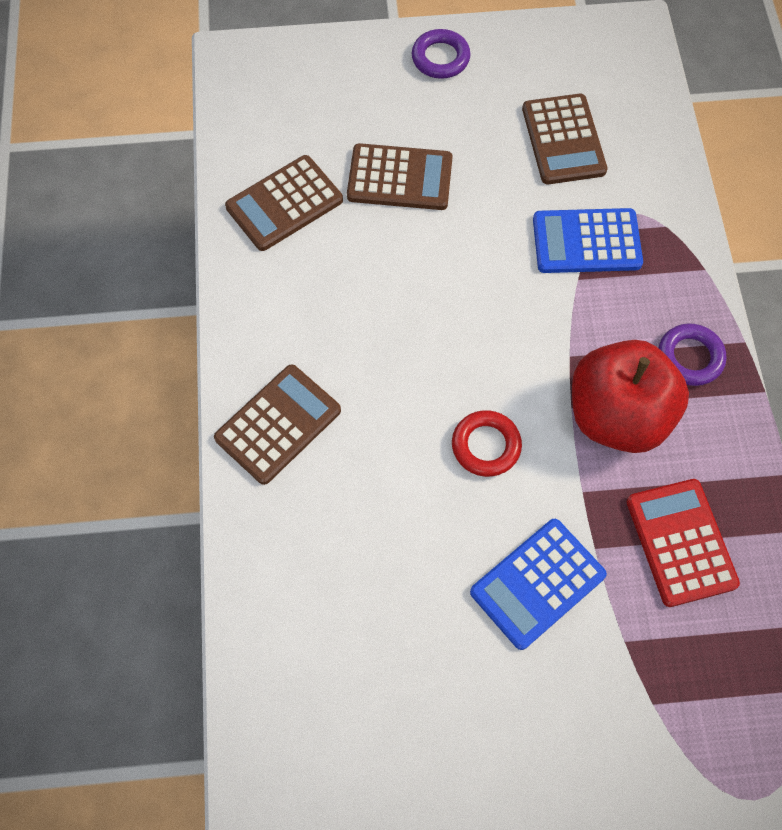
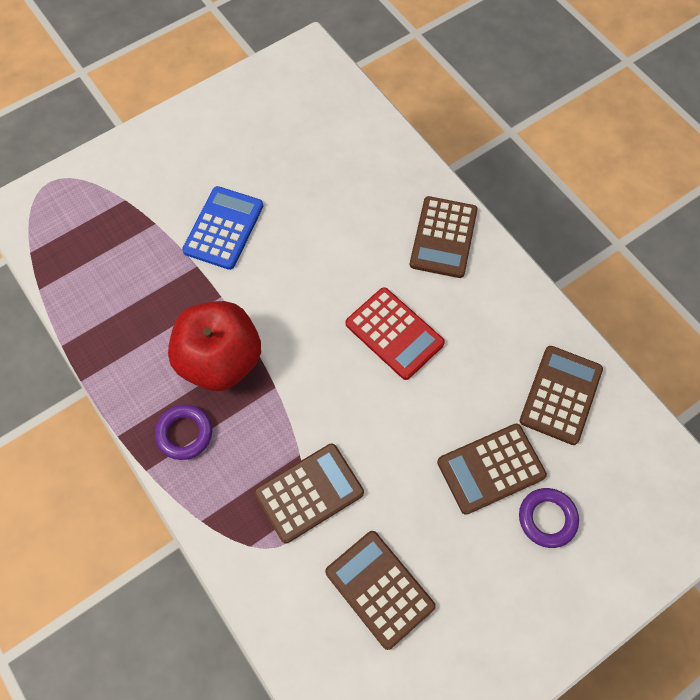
camera: 150 degrees right, 0 degrees up
(440, 58) = (540, 621): purple ring -> purple ring (547, 518)
(486, 446) = (300, 293): red ring -> none
(586, 242) = (309, 493): blue calculator -> brown calculator
(681, 542) = (142, 297): red calculator -> red calculator (394, 333)

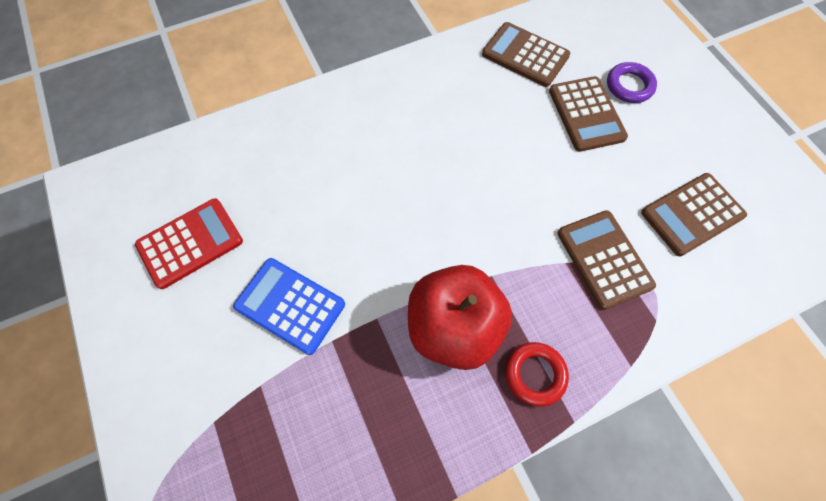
camera: 80 degrees left, 0 degrees up
(184, 433) = (535, 374): purple ring -> red ring
(394, 333) = (450, 162): red calculator -> red calculator (190, 243)
(443, 237) = (357, 106): brown calculator -> none

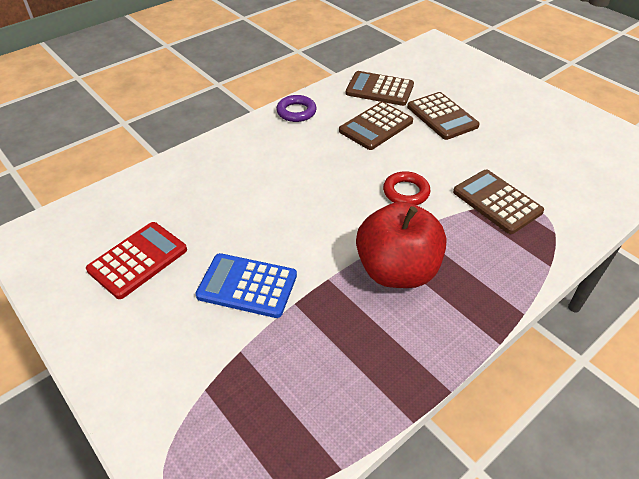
camera: 15 degrees left, 20 degrees down
(535, 374) = (477, 288): red ring -> red ring (406, 192)
(629, 86) = (466, 95): purple ring -> purple ring (296, 112)
(692, 214) = (549, 162): brown calculator -> brown calculator (376, 126)

